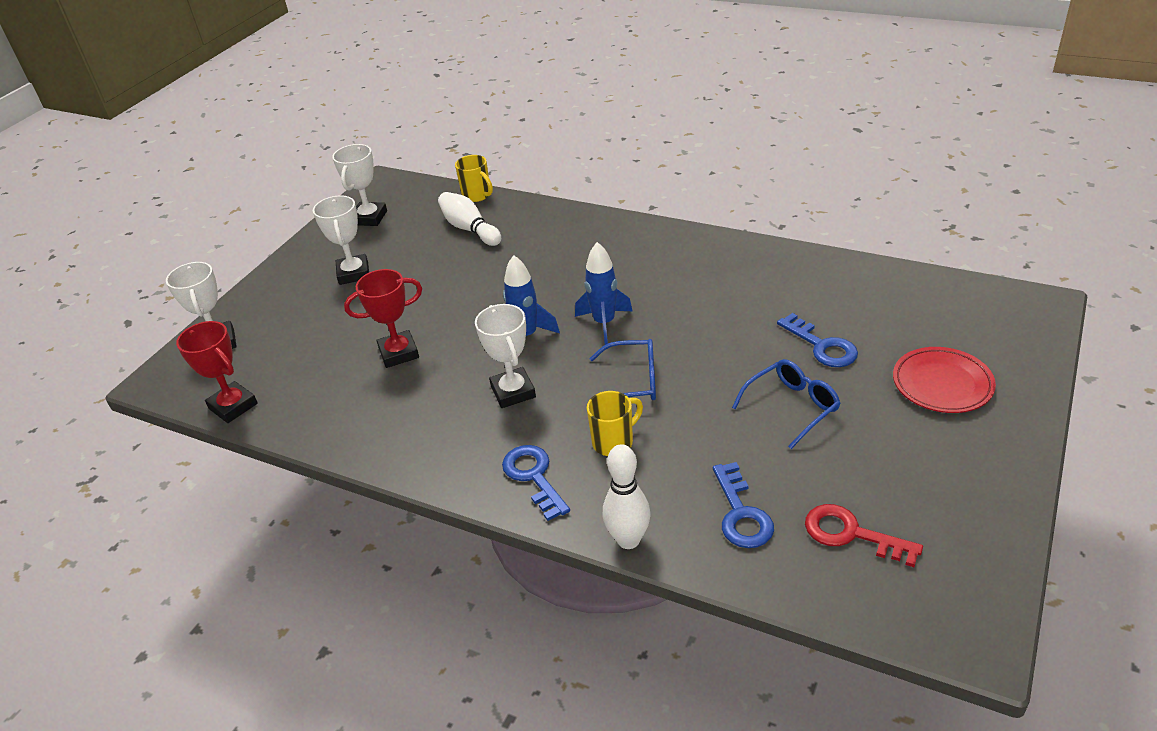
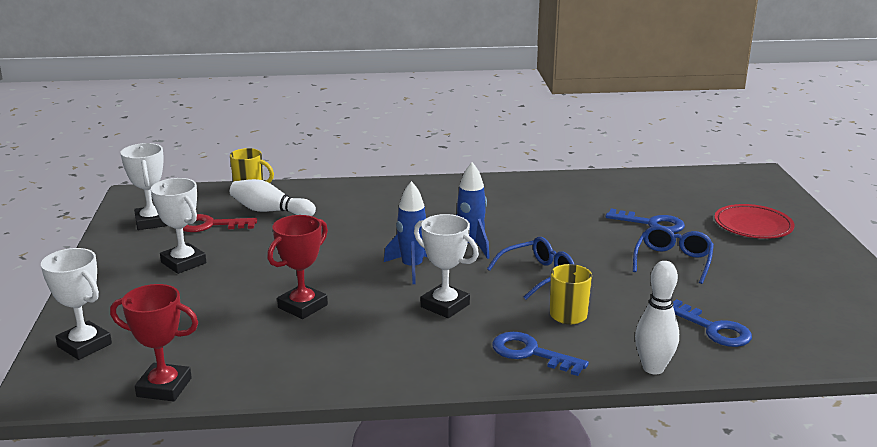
camera: 35 degrees left, 15 degrees down
(851, 534) = (797, 318): red key -> red key (210, 225)

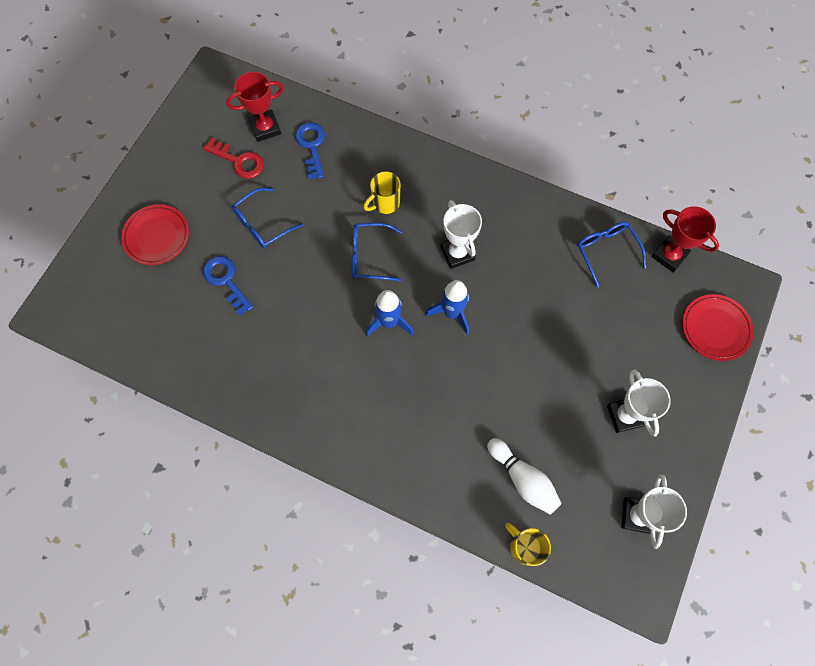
camera: 150 degrees left, 45 degrees up
(84, 345) = (715, 329): white trophy -> red plate
(210, 225) = (585, 478): red key -> red key (239, 161)
(258, 363) = (606, 251): none -> blue glasses
(303, 306) = (554, 302): red trophy -> red trophy (265, 128)
(530, 353) = (437, 179): blue key -> none
(653, 368) = (379, 133): white bowling pin -> none

